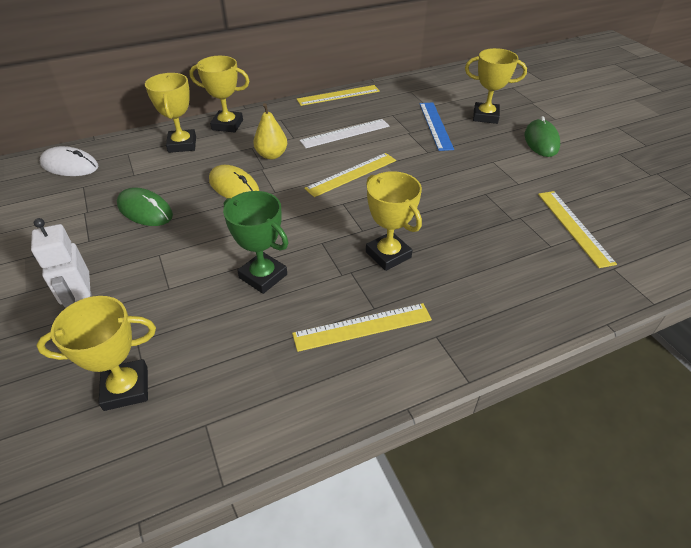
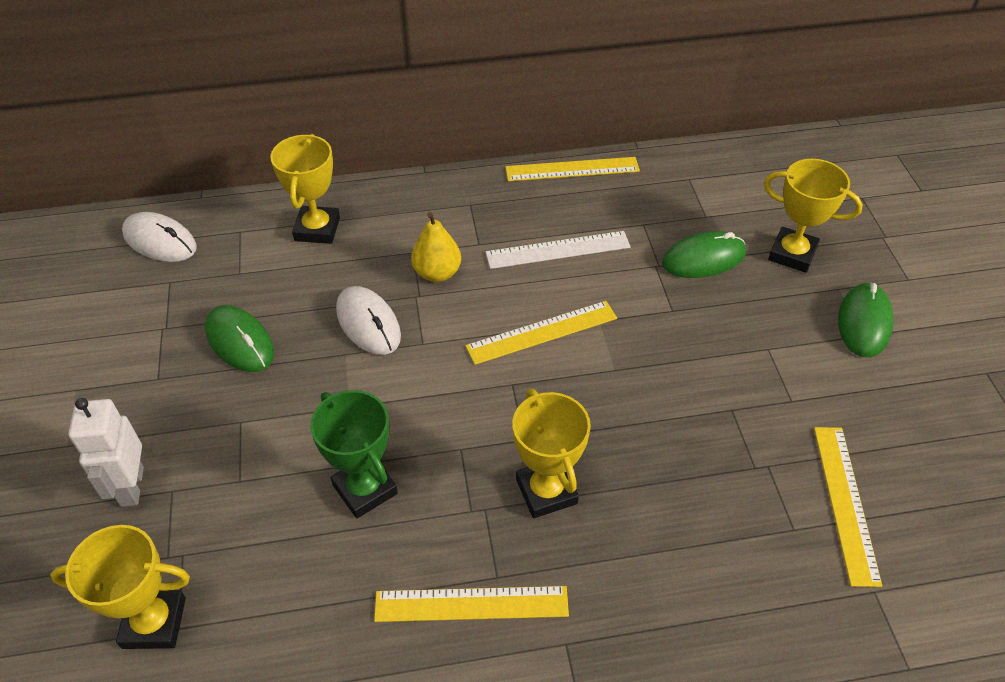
camera: 15 degrees right, 5 degrees up
(227, 125) = (390, 202): yellow trophy -> none
(234, 187) = (368, 323): yellow mouse -> white mouse
(435, 125) = (703, 258): blue ruler -> green mouse

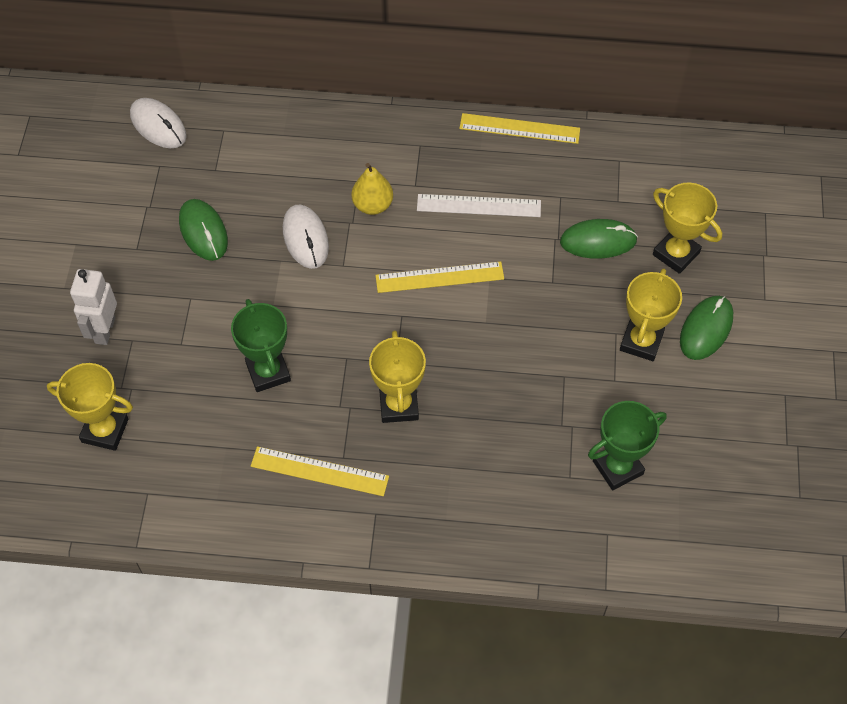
camera: 15 degrees right, 10 degrees up
(317, 229) = (286, 142): yellow trophy -> yellow trophy (641, 342)
(845, 502) = (618, 467): yellow ruler -> green trophy

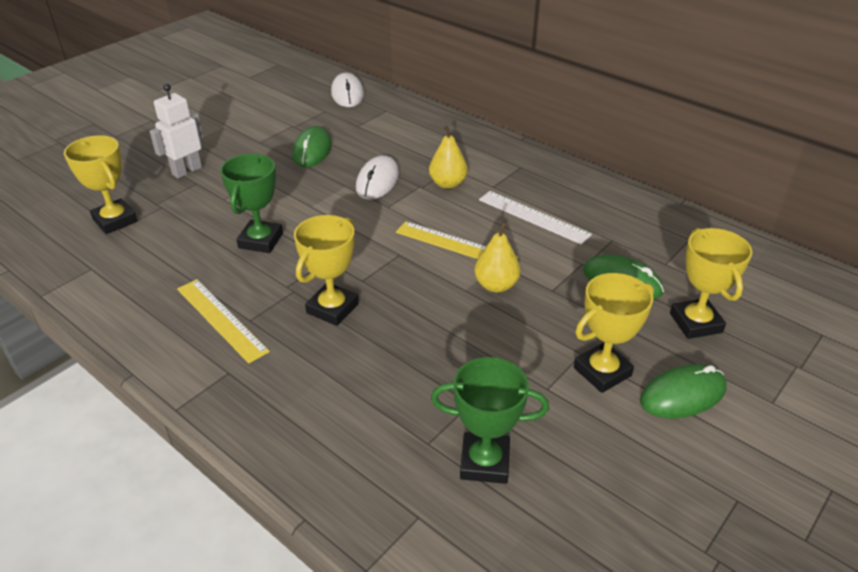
camera: 35 degrees right, 20 degrees down
(506, 303) = (496, 285): none -> yellow pear
(519, 129) = (613, 187): yellow ruler -> none

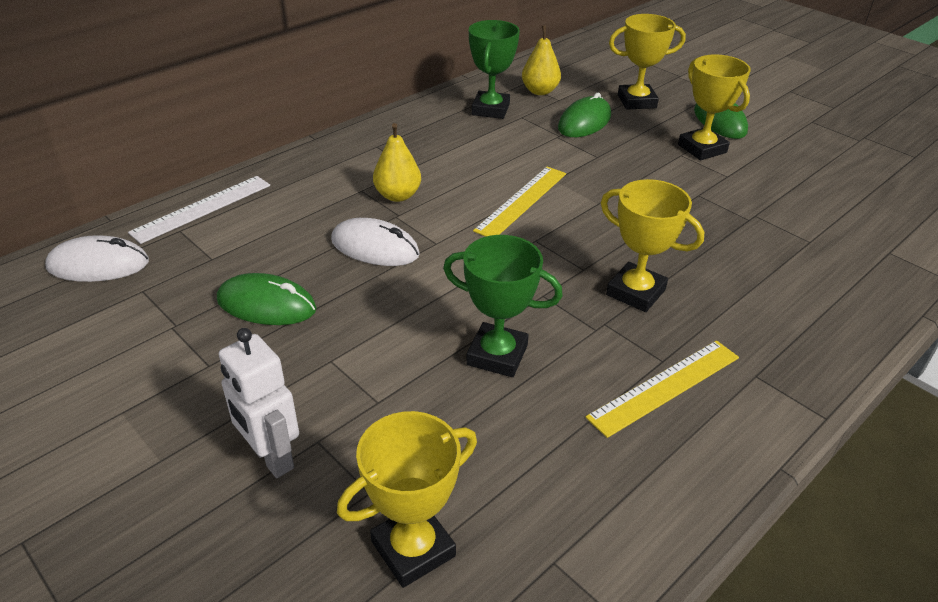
camera: 85 degrees left, 0 degrees up
(484, 462) = (820, 214): green trophy -> green trophy (490, 109)
(496, 285) = (591, 184): yellow pear -> yellow pear (540, 91)
(533, 217) = (477, 150): white ruler -> white ruler (202, 208)

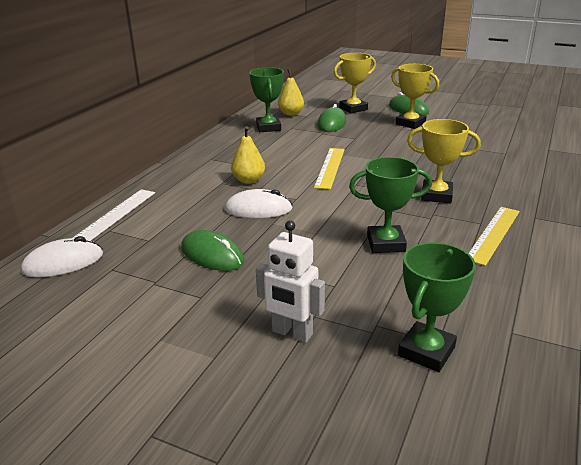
camera: 20 degrees left, 10 degrees down
(266, 305) = (212, 255): green mouse -> green mouse turned 45 degrees clockwise
(413, 549) = (426, 351): yellow trophy -> green trophy

